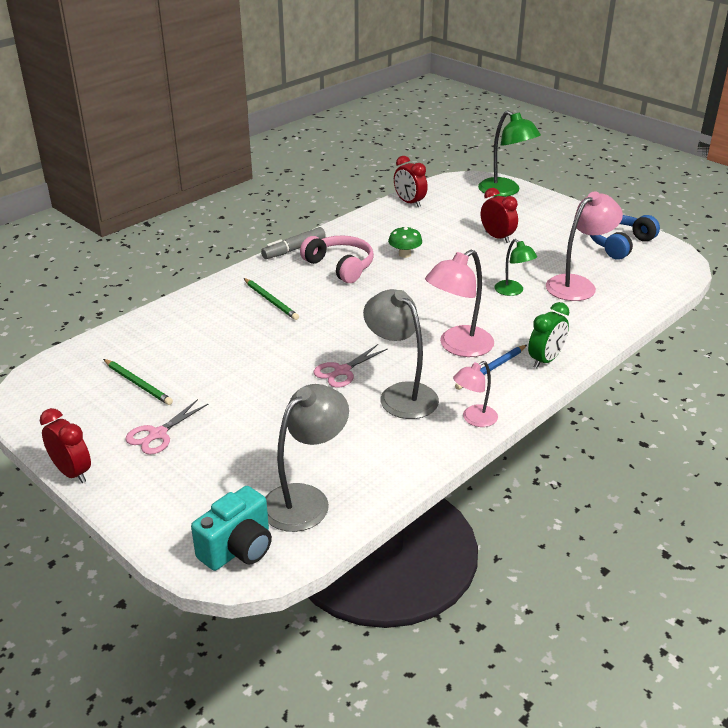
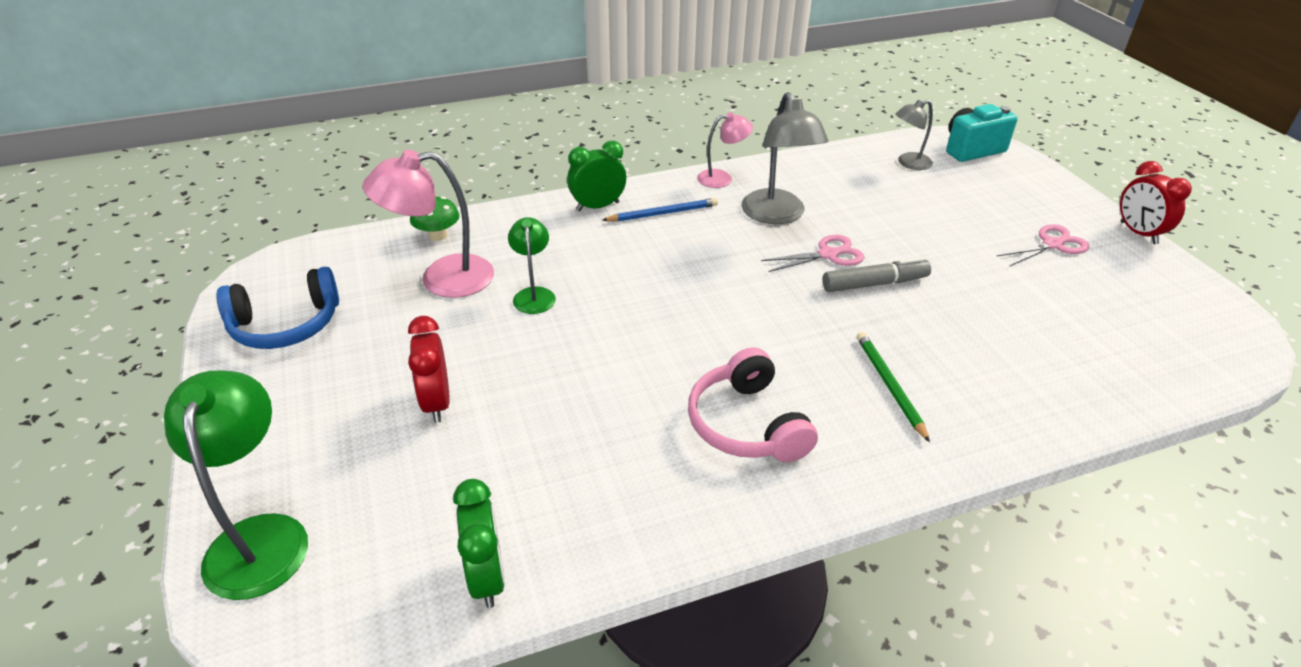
camera: 155 degrees left, 5 degrees up
(138, 384) = (1088, 307): green pencil -> none
(294, 249) = (812, 500): grey marker -> grey marker (874, 284)
(305, 499) = (908, 163): grey lamp -> grey lamp, size x0.58
(404, 254) = (621, 416): green mushroom -> green mushroom (438, 235)
(409, 202) = (487, 577): red clock -> green clock
(458, 347) = (675, 245): pink lamp -> none

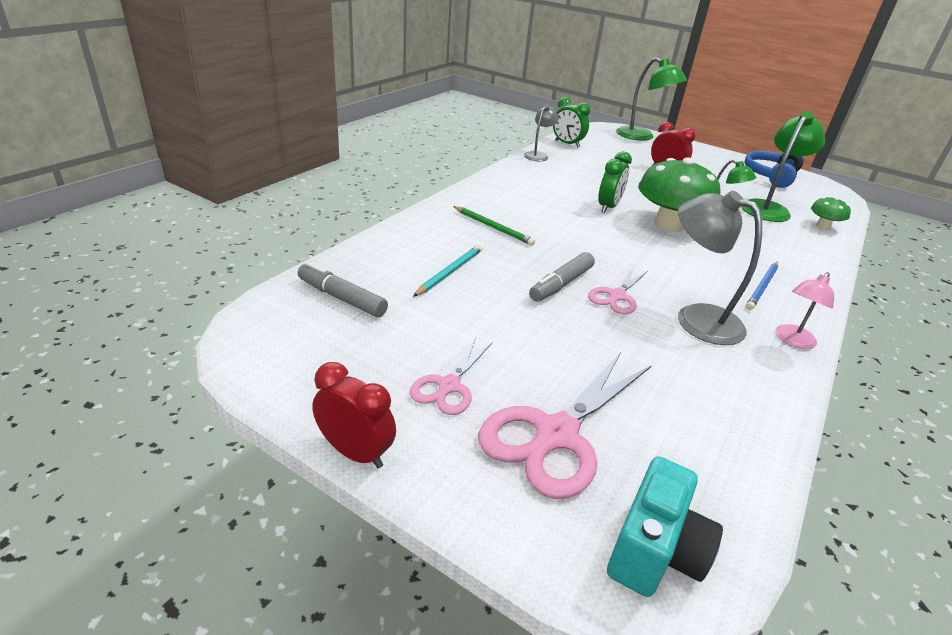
camera: 140 degrees right, 5 degrees down
(442, 279) = (768, 208): pink lamp -> green lamp
(597, 206) = (804, 276): green clock -> green clock (608, 207)
(633, 305) = (668, 225): none -> green mushroom
(746, 424) = (542, 195): pink headphones -> none
(908, 163) = (689, 460): grey lamp -> grey lamp (538, 155)
(988, 197) = (555, 436): none -> pink scissors
(996, 339) = (450, 272): none -> turquoise pencil
(1139, 349) = (342, 298): none -> grey marker

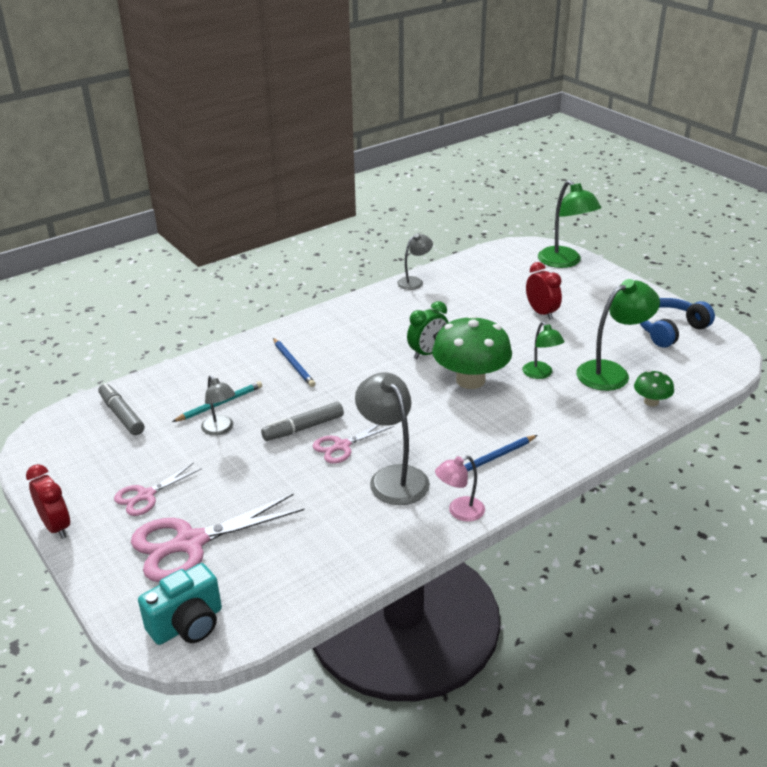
camera: 25 degrees right, 0 degrees up
(474, 297) = (220, 429): none -> grey lamp
(493, 227) = (293, 364): green pencil -> blue pencil
(567, 144) = (462, 268): green clock -> none

